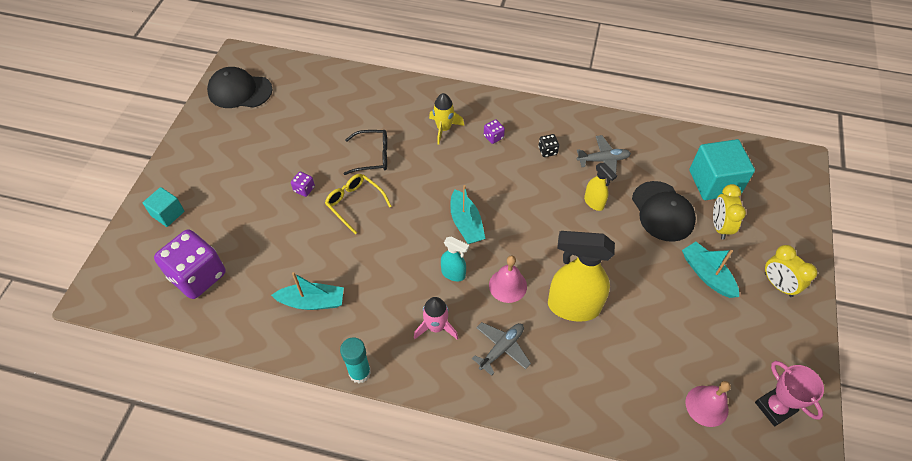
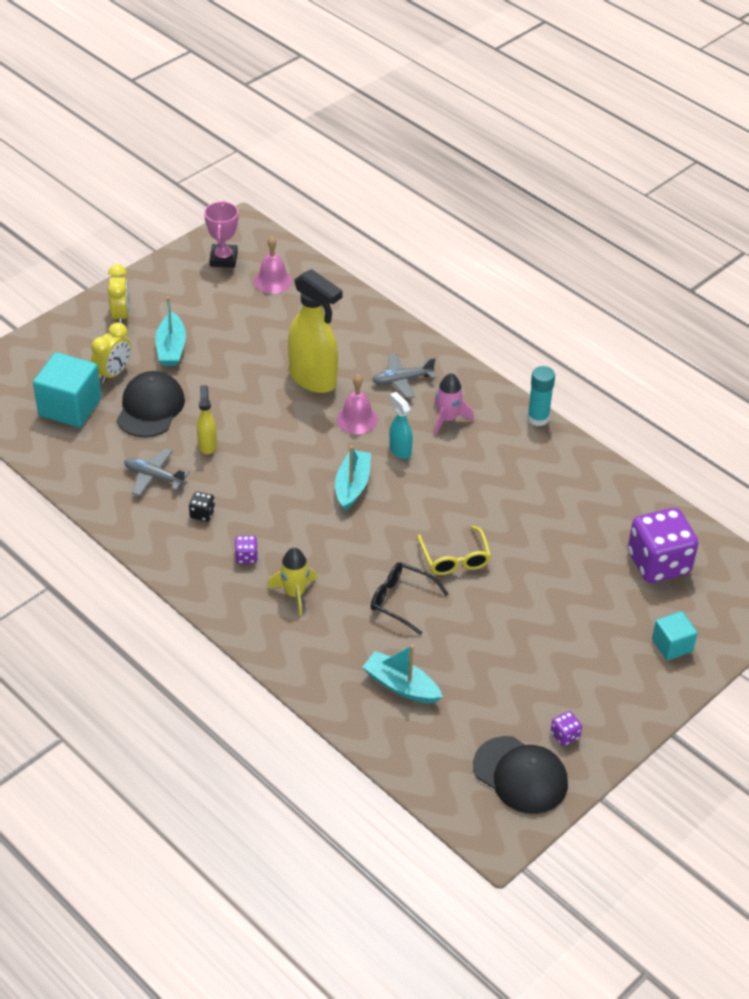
camera: 150 degrees left, 10 degrees down
(304, 189) = (502, 600): purple dice -> purple dice (565, 735)
(312, 302) = (551, 489): turquoise boat -> turquoise boat (401, 686)

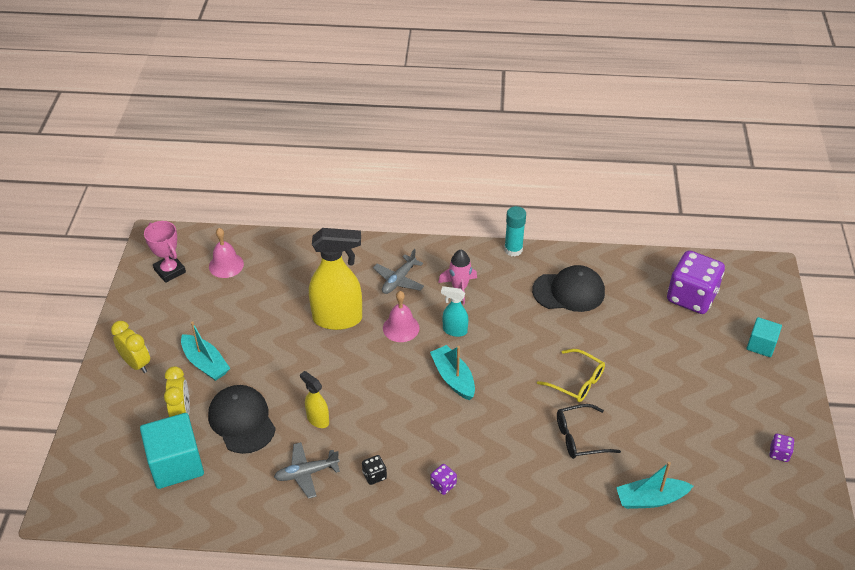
camera: 40 degrees left, 0 degrees up
(294, 593) = (507, 487): yellow rocket -> none
(520, 775) = (789, 502): black cap -> black cap (569, 291)

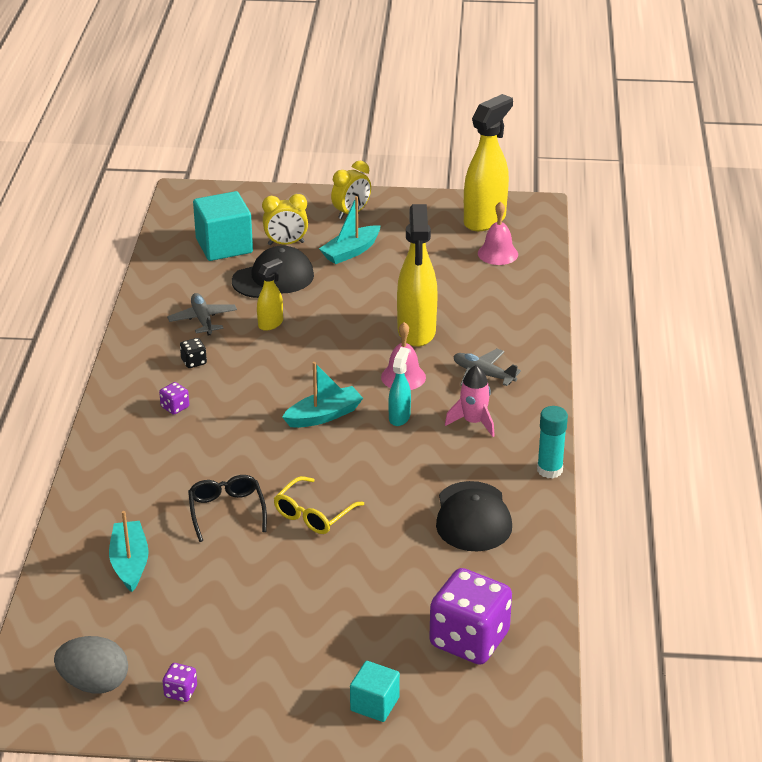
camera: 90 degrees right, 10 degrees down
(170, 271) = (485, 220): pink trophy -> yellow spray bottle
(785, 509) = (94, 683): none -> grey egg

